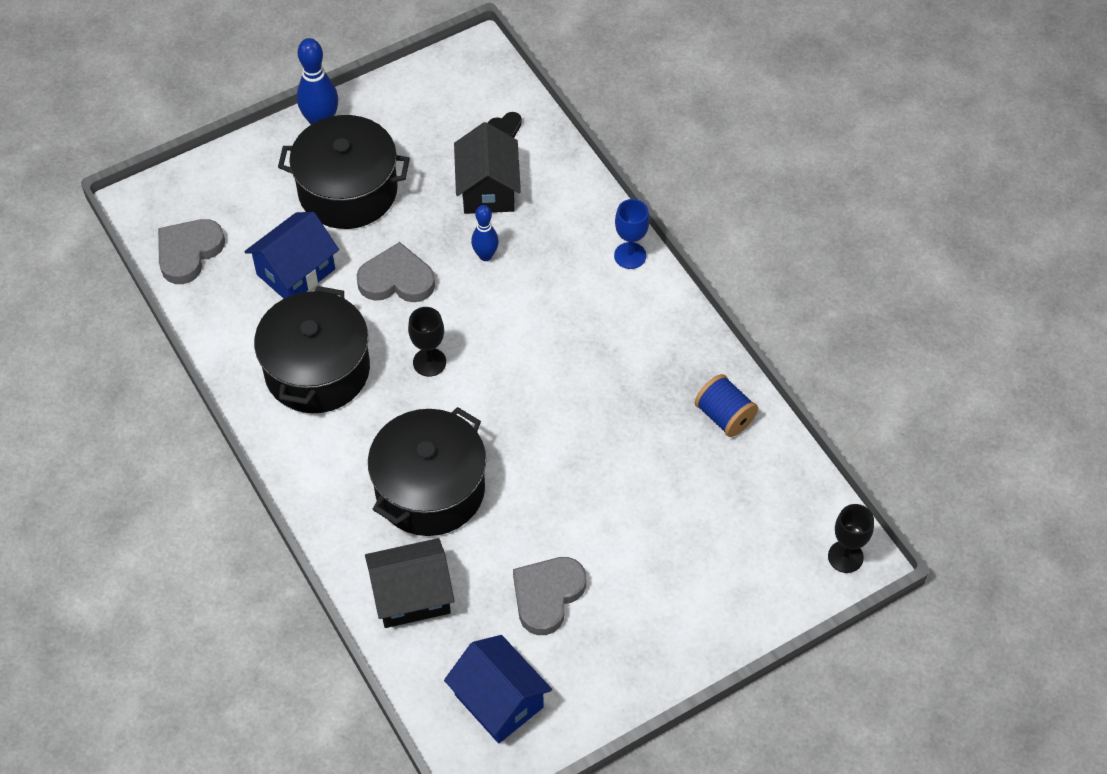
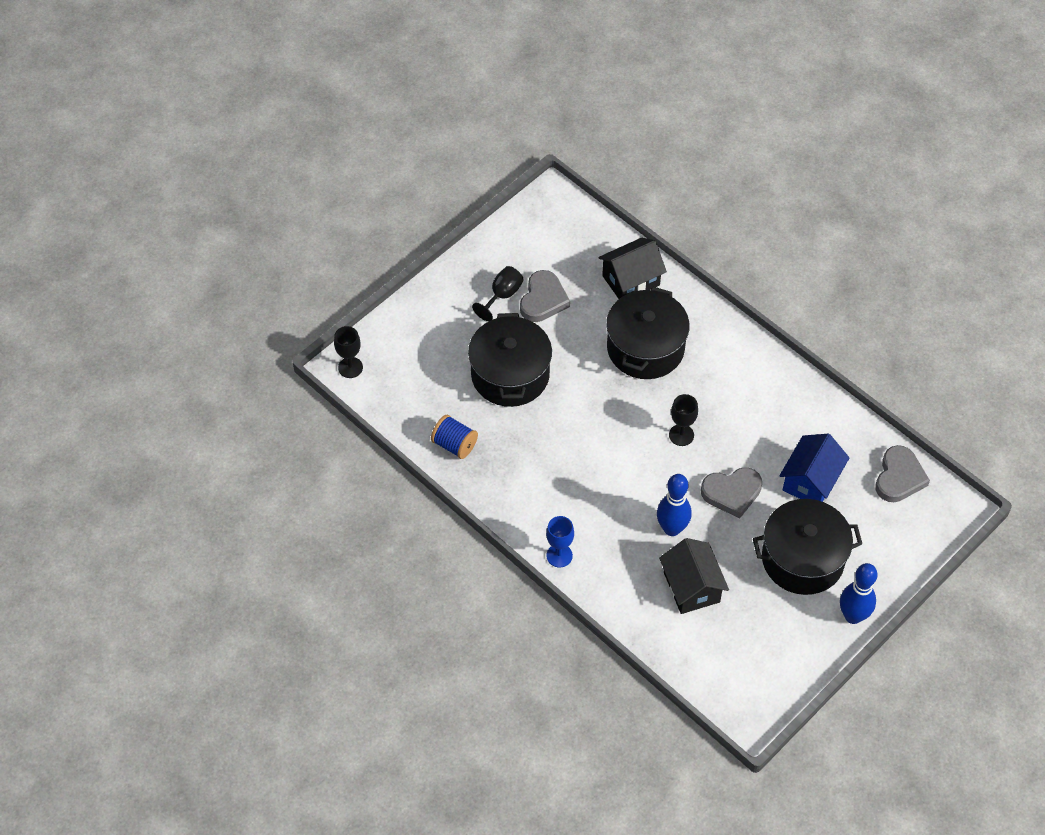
camera: 165 degrees right, 0 degrees up
(317, 370) = (759, 411): black pot -> black pot (510, 375)
(485, 256) = (672, 528): blue bowling pin -> blue bowling pin, size x1.57
(499, 701) = (553, 234): blue house -> none
(505, 127) = (698, 649): black heart -> none
(604, 616) = (502, 295): none -> black goblet

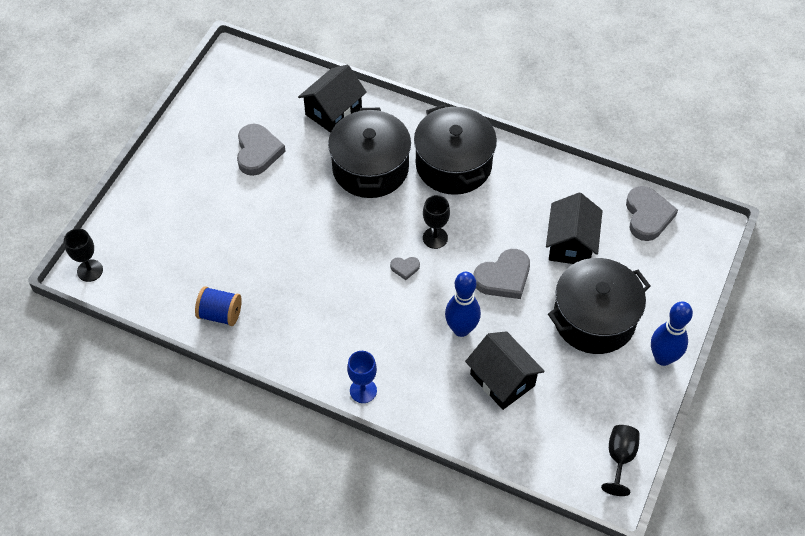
camera: 20 degrees left, 0 degrees up
(502, 295) = (217, 159): black goblet -> black goblet (620, 458)
(510, 375) = (251, 230): black pot -> black pot (453, 164)
(641, 455) = (405, 268): none -> grey heart
(810, 481) = (570, 244): blue house -> black house

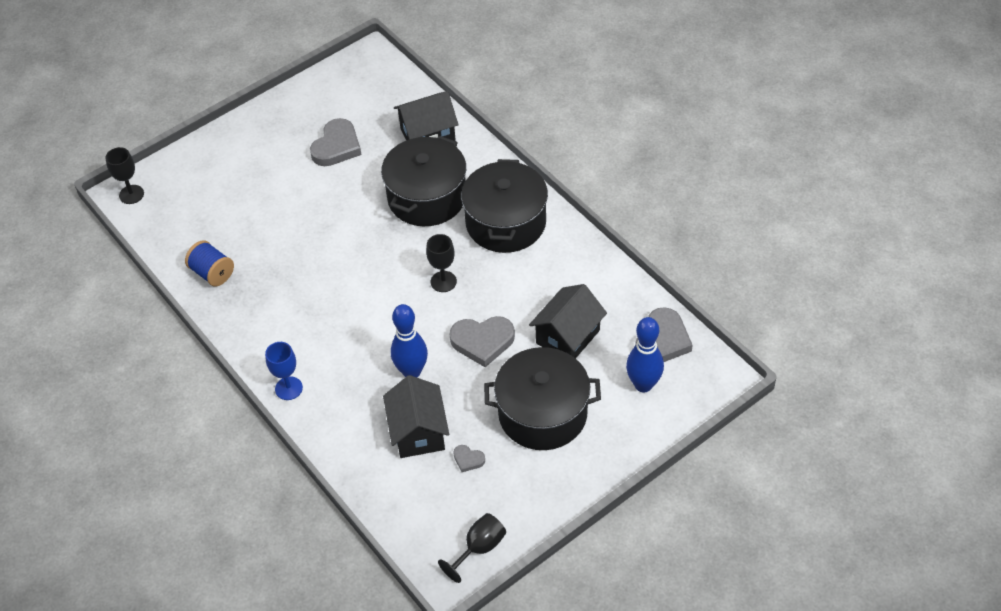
camera: 30 degrees right, 5 degrees down
(405, 268) = (398, 297): grey heart -> grey heart (468, 459)
(663, 358) = (584, 477): blue bowling pin -> blue bowling pin (643, 385)

